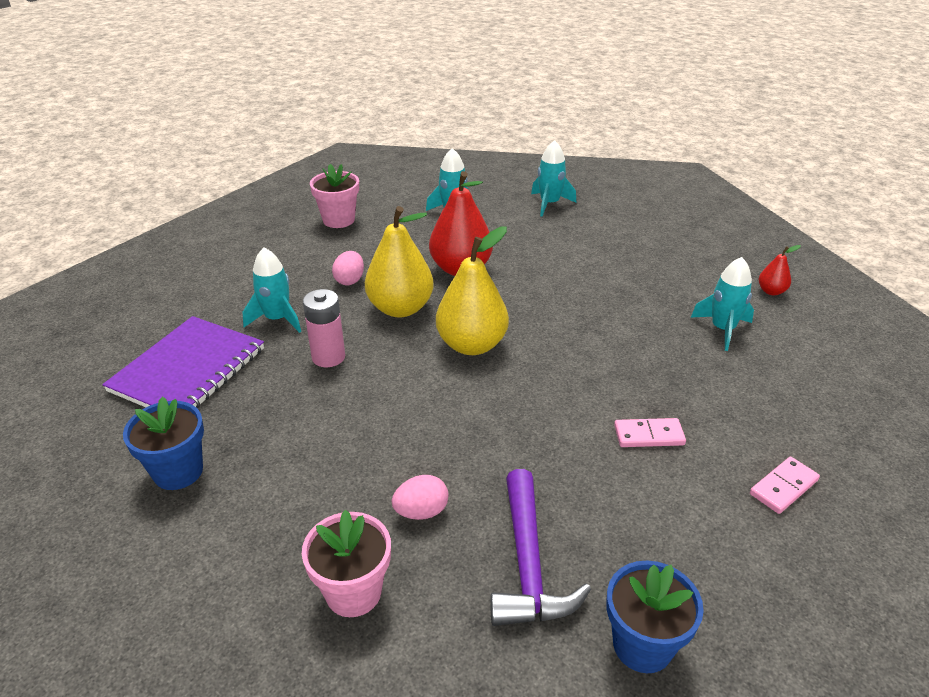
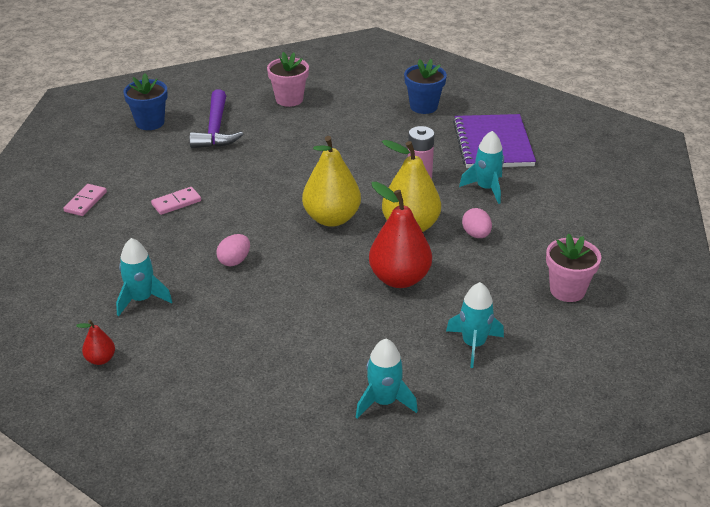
camera: 150 degrees right, 0 degrees up
(421, 511) = (284, 131): pink egg -> pink egg (234, 261)
(528, 565) = (216, 130): purple hammer -> purple hammer turned 150 degrees counterclockwise

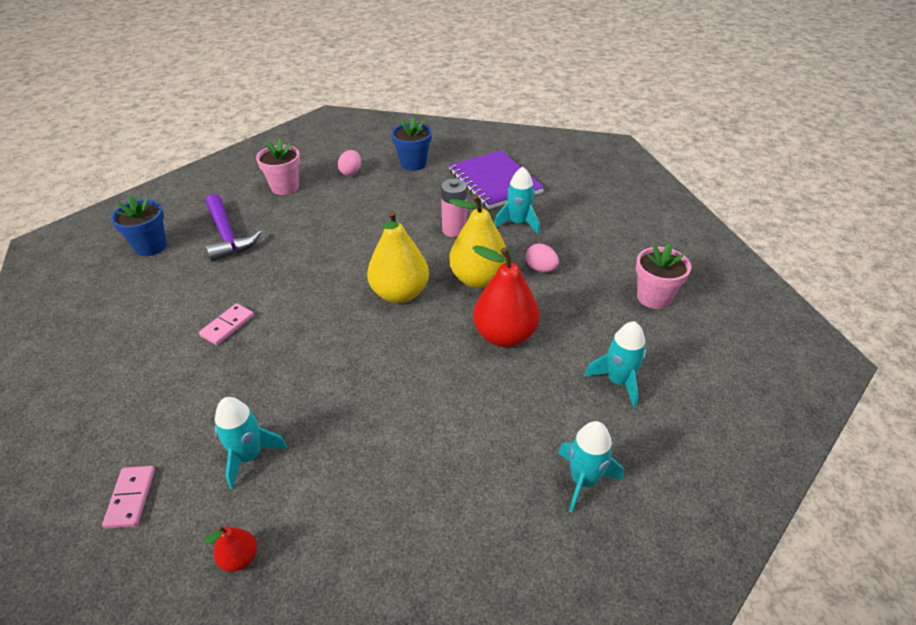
camera: 25 degrees left, 5 degrees up
(85, 202) = (119, 357): pink domino -> pink domino (130, 498)
(234, 261) = (329, 372): pink egg -> pink egg (351, 172)

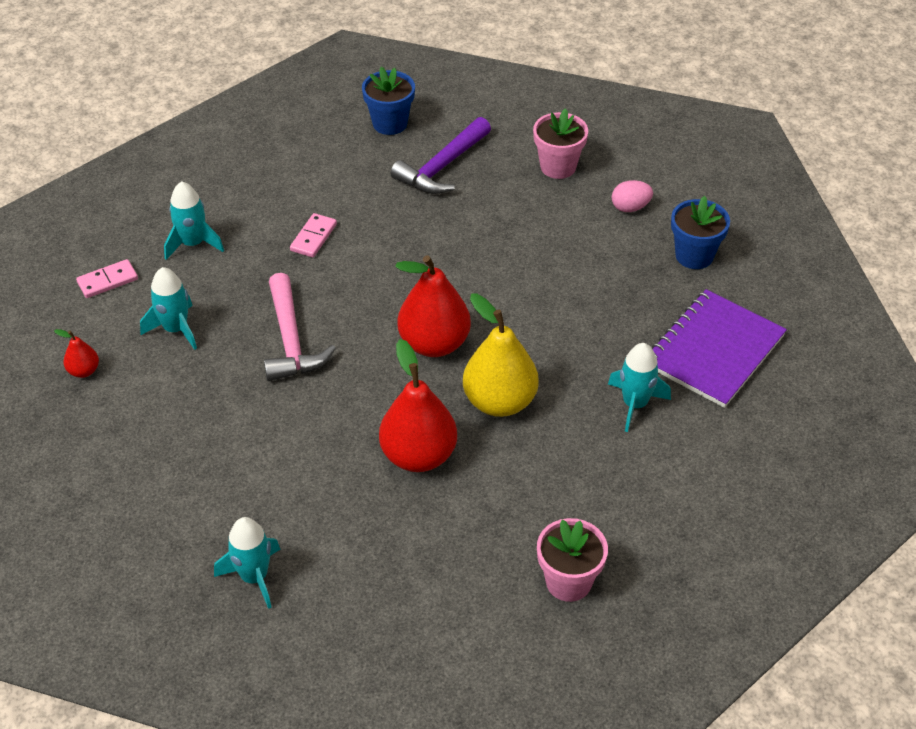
camera: 65 degrees right, 5 degrees up
(227, 326) = (313, 237): pink domino -> pink domino turned 75 degrees counterclockwise
(332, 375) = (291, 341): none -> pink hammer
(400, 293) = (434, 344): yellow pear -> red pear
(454, 230) = (578, 348): pink battery -> none
(541, 269) = (555, 454): pink egg -> none
(618, 381) = (401, 576): turquoise rocket -> turquoise rocket (193, 244)

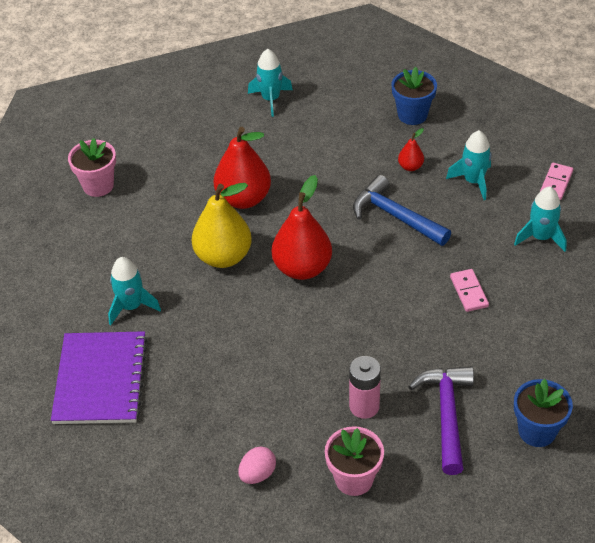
camera: 145 degrees right, 0 degrees up
(84, 371) = (491, 131): red pear -> red pear (410, 167)
(291, 341) = (395, 216): pink hammer -> blue hammer
(500, 206) = (364, 406): none -> pink battery
(694, 255) = (169, 457): blue flower pot -> blue flower pot (412, 115)

